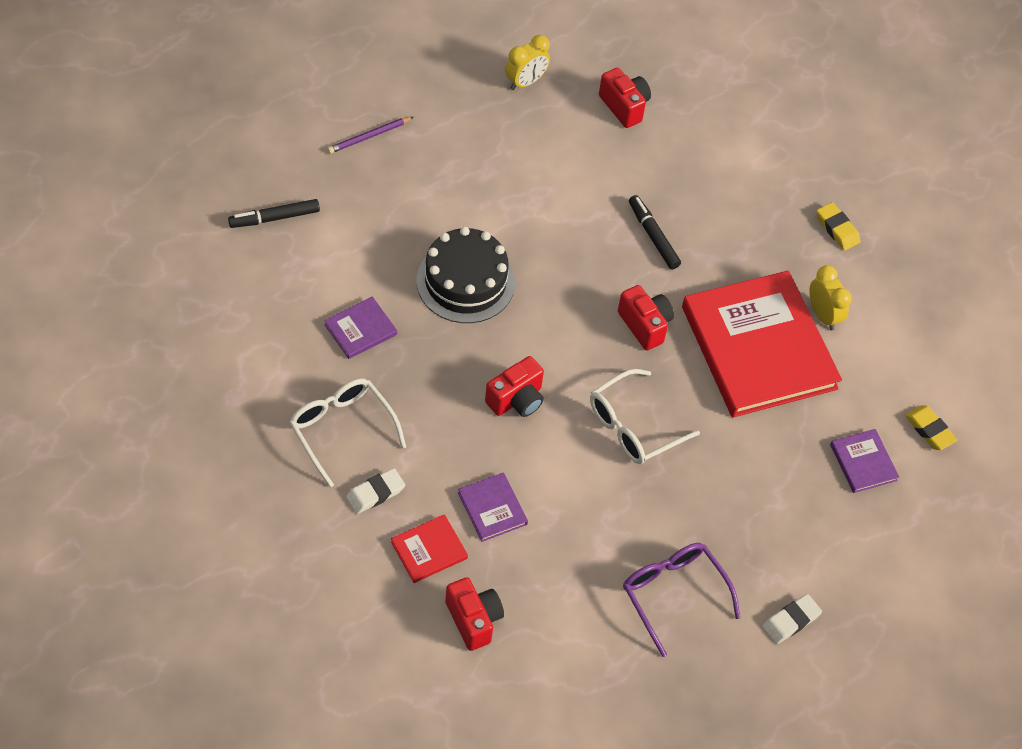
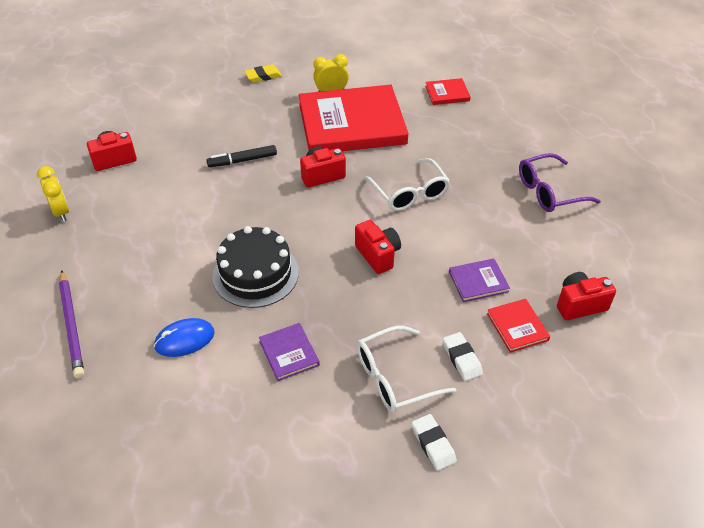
camera: 75 degrees left, 10 degrees down
(274, 218) = (140, 412): black marker -> none
(365, 235) = (184, 339): none -> blue mouse
(369, 137) = (72, 325): purple pencil -> purple pencil, size x1.53
(791, 621) = (565, 141): white eraser -> white eraser (433, 444)
(863, 462) = (447, 93): purple book -> red book
(929, 430) = (425, 64): yellow eraser -> none

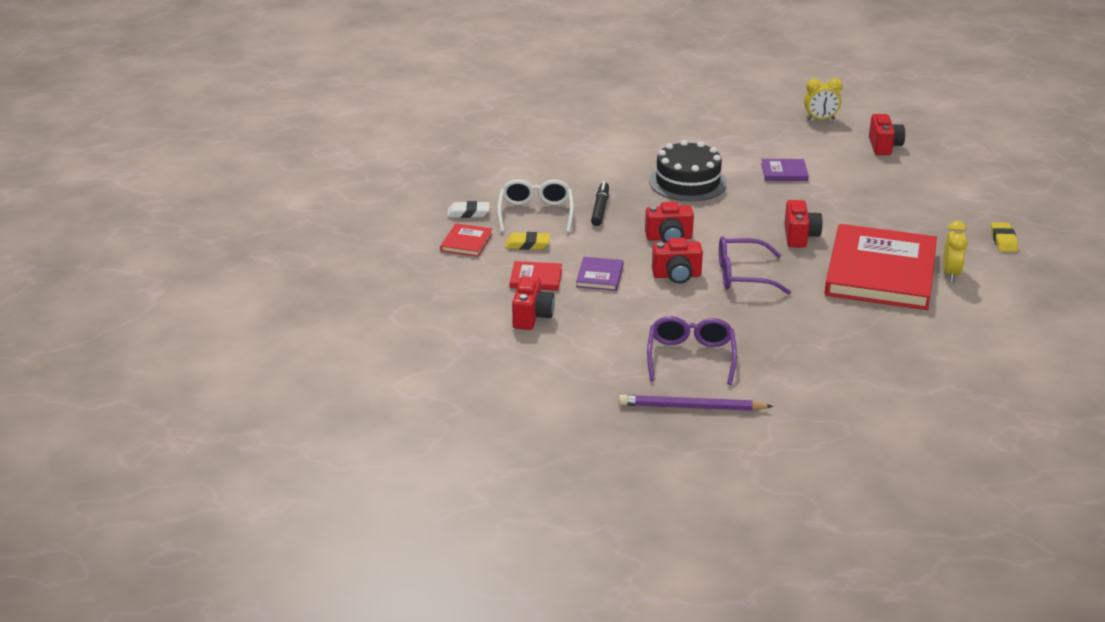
camera: 115 degrees right, 15 degrees down
(72, 325) = (687, 112): purple pencil -> purple pencil (691, 407)
(184, 339) = (640, 146): blue mouse -> none
(242, 160) = (848, 203): black marker -> black marker (600, 208)
(289, 353) = (594, 180): purple book -> purple book (784, 172)
(410, 193) = (742, 275): white glasses -> purple glasses
(439, 232) = (677, 276): none -> red camera
(447, 93) = (914, 350): red book -> red book (466, 242)
(462, 359) = (527, 244): white eraser -> yellow eraser

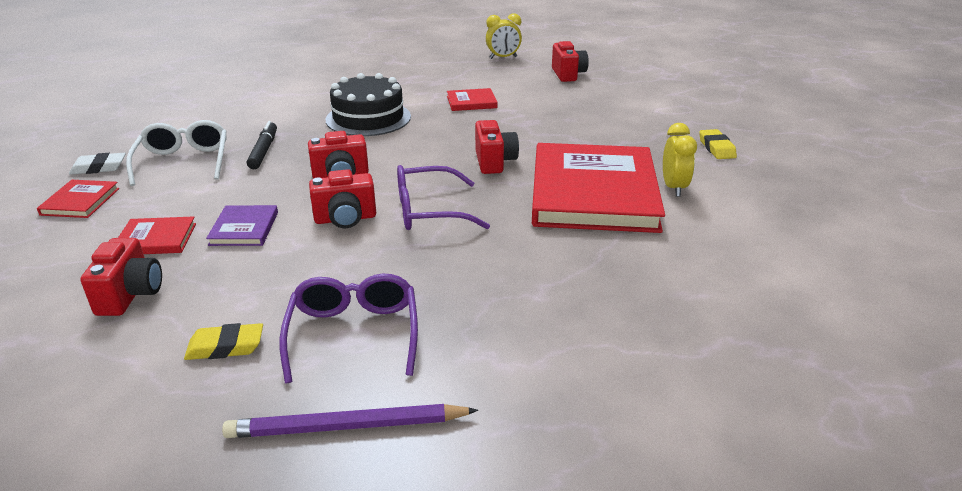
camera: 10 degrees left, 0 degrees up
(527, 244) = (160, 197): yellow eraser -> yellow eraser (225, 347)
(784, 172) = (471, 102): purple book -> red book

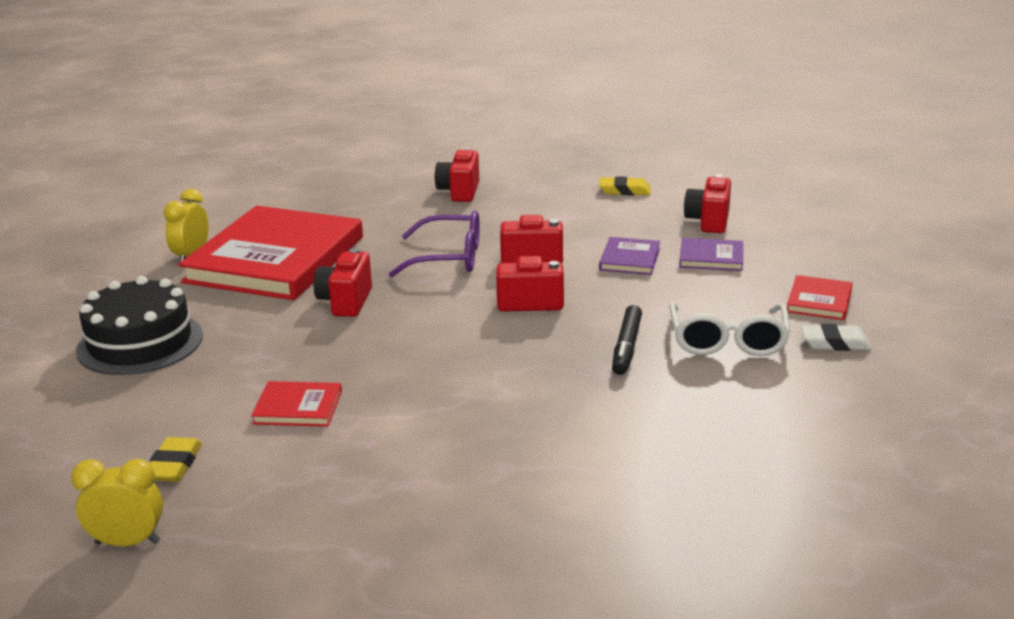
camera: 165 degrees left, 5 degrees down
(156, 239) = (711, 258): red book -> purple book
(347, 427) = (547, 158): purple pencil -> none
(354, 333) = (537, 190): purple glasses -> none
(368, 118) = (474, 390): black cake -> black cake (140, 343)
(568, 74) = (68, 461): red camera -> red camera (459, 192)
(716, 148) = (75, 293): yellow eraser -> yellow eraser (174, 465)

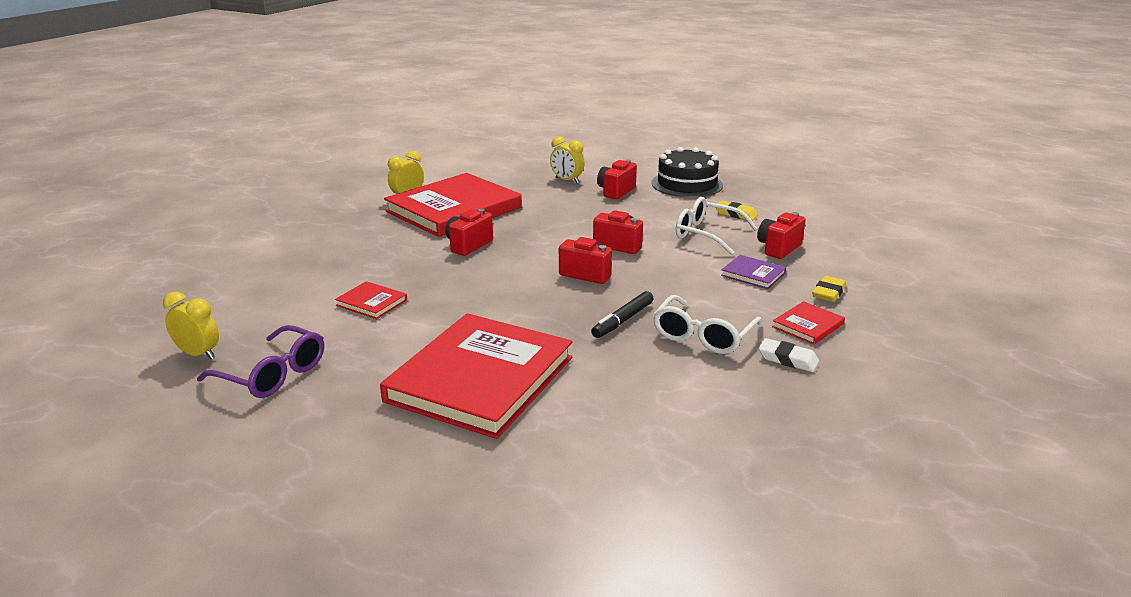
camera: 25 degrees right, 0 degrees up
(140, 343) = (326, 241): black cake -> black cake (687, 184)
(174, 465) = (268, 317): yellow eraser -> yellow eraser (828, 293)
(384, 190) = (567, 180): none -> yellow clock
(449, 258) = (563, 233): purple glasses -> purple glasses (273, 374)
(537, 461) = (481, 379): none -> red book
(616, 222) = (706, 234): none -> white glasses
(630, 259) = (689, 261): purple book -> none

